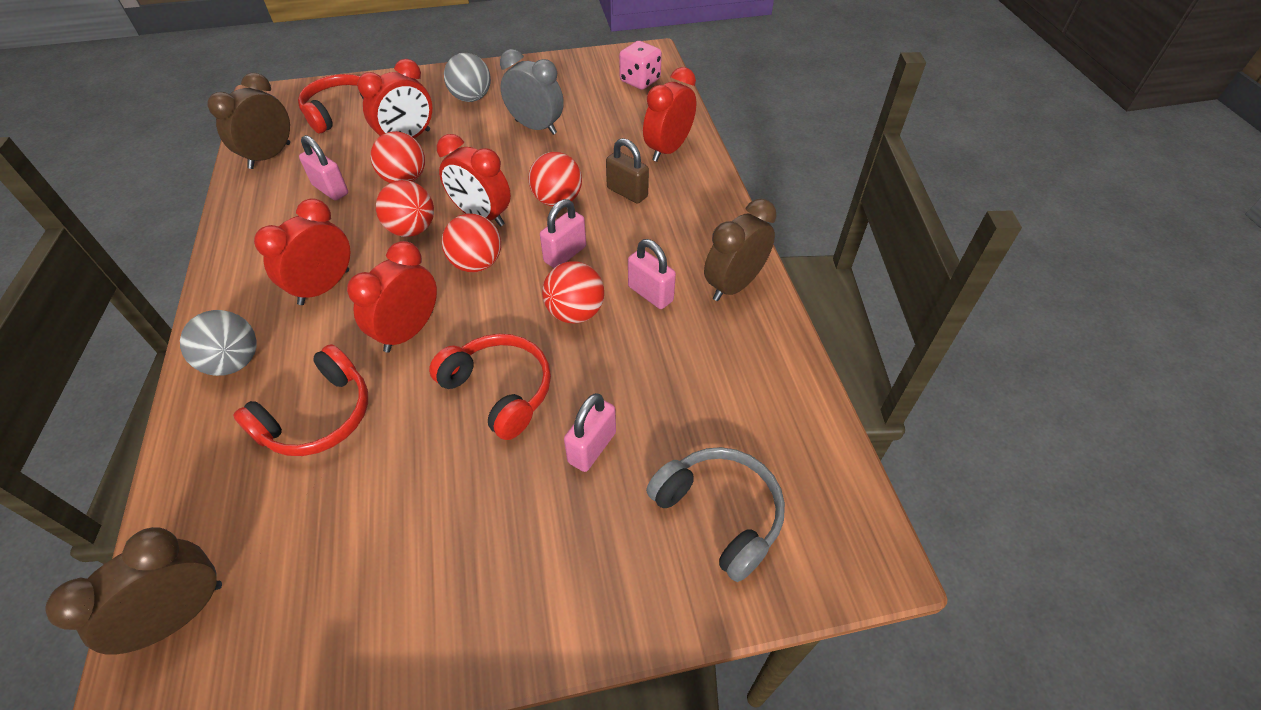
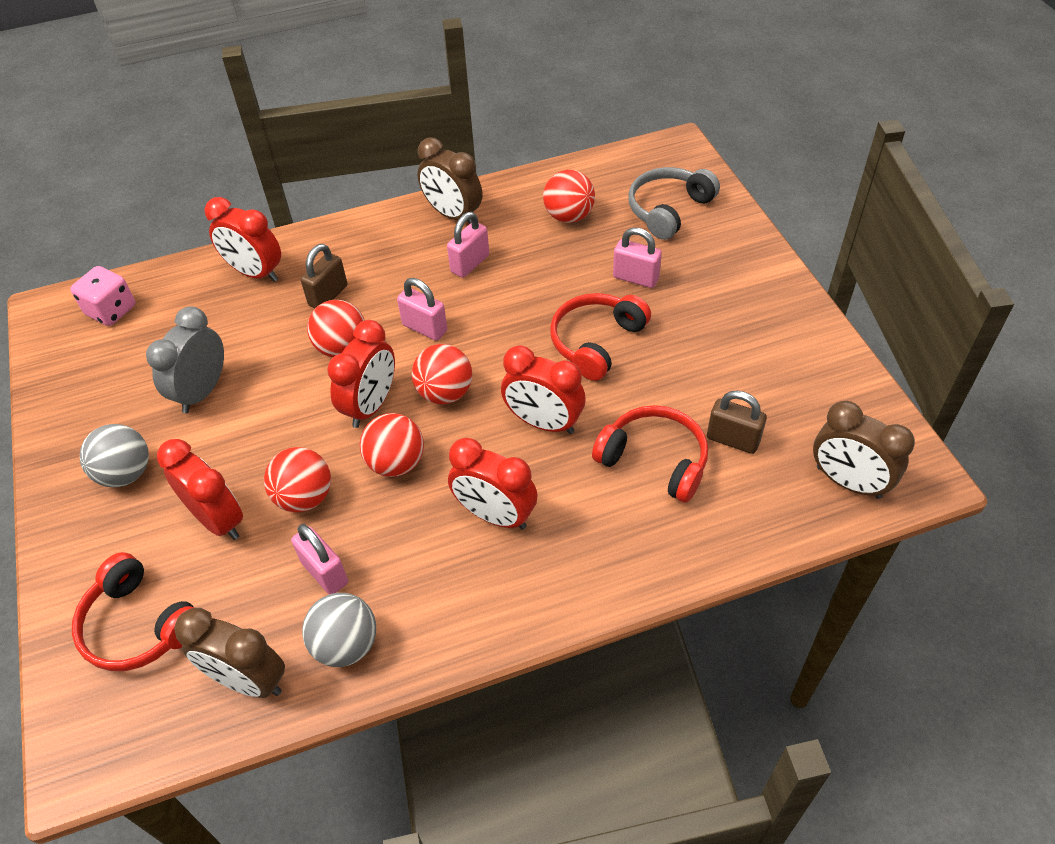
camera: 95 degrees left, 0 degrees up
(234, 362) = (610, 556): grey ball -> grey ball (346, 645)
(305, 499) = (733, 440): none -> brown padlock
(330, 189) = (325, 572): pink padlock -> pink padlock turned 75 degrees counterclockwise
(575, 312) = (500, 309): red ball -> red ball (569, 216)

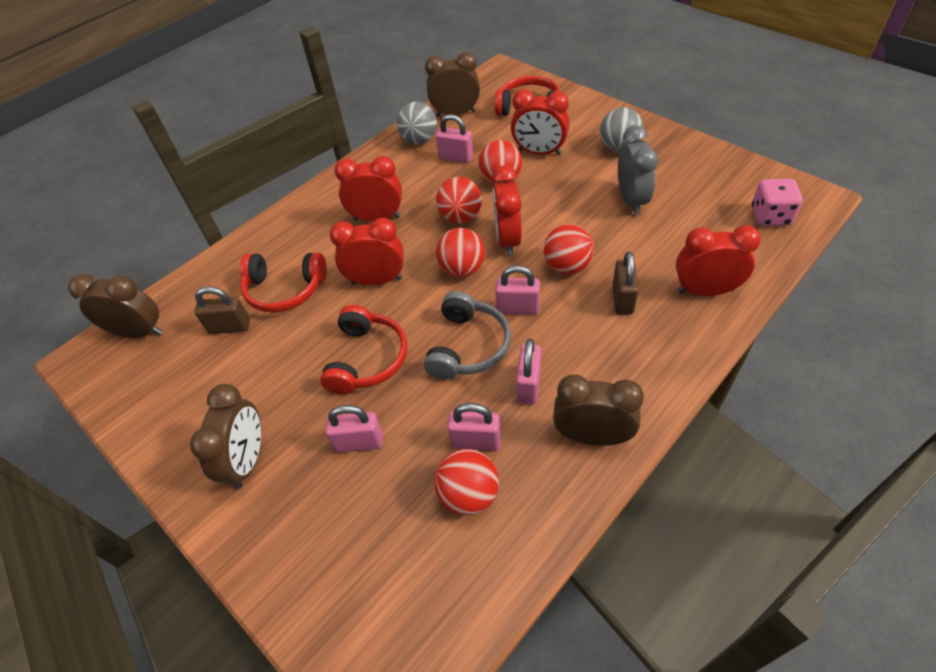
camera: 155 degrees right, 0 degrees up
(541, 244) = (476, 441): none -> pink padlock
(668, 210) = (358, 561): grey headphones -> grey headphones (468, 346)
(738, 301) = (248, 460): none -> brown clock

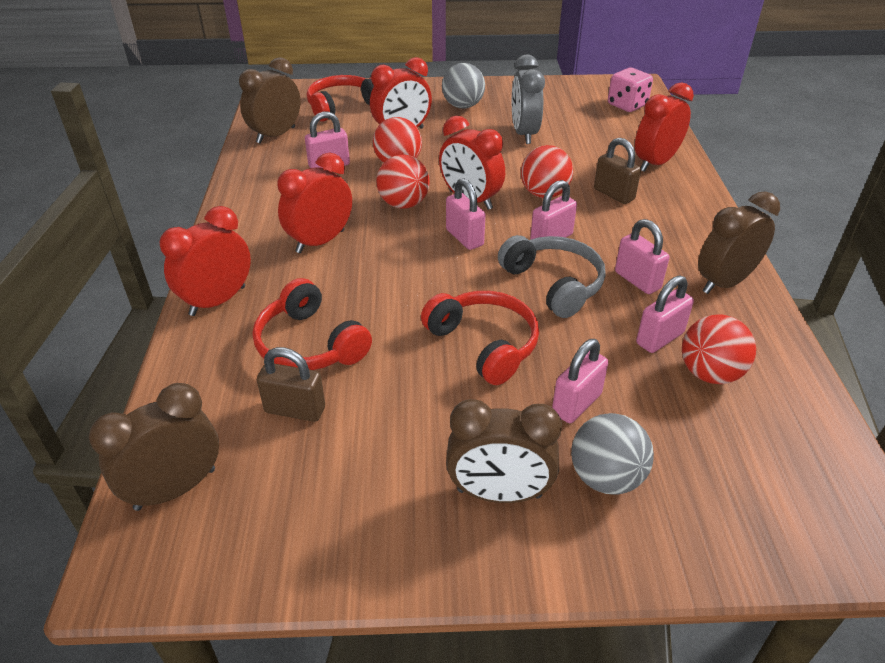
camera: 50 degrees left, 10 degrees down
(230, 327) = (295, 410): brown padlock -> brown padlock turned 60 degrees clockwise
(248, 460) = (499, 493): brown clock -> brown clock turned 135 degrees clockwise
(285, 289) = (310, 344): red headphones -> red headphones turned 90 degrees clockwise
(376, 280) = (398, 285): red clock -> red clock (217, 301)
(419, 140) = (269, 167): grey ball -> grey ball (606, 477)
(462, 269) = (464, 237): red ball -> pink padlock
(631, 200) = (524, 134): grey clock -> grey clock turned 135 degrees counterclockwise

